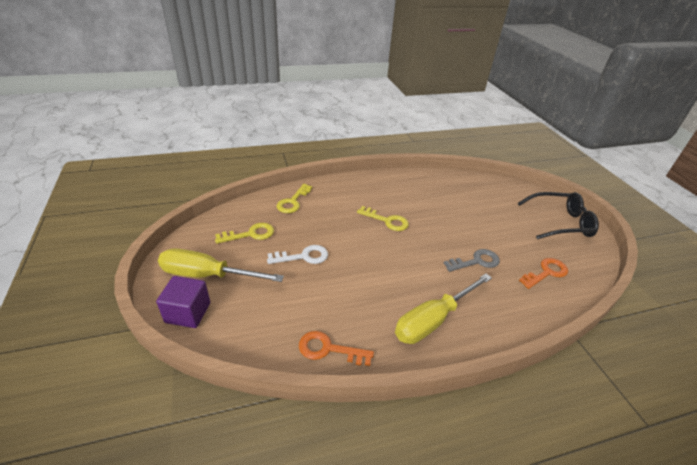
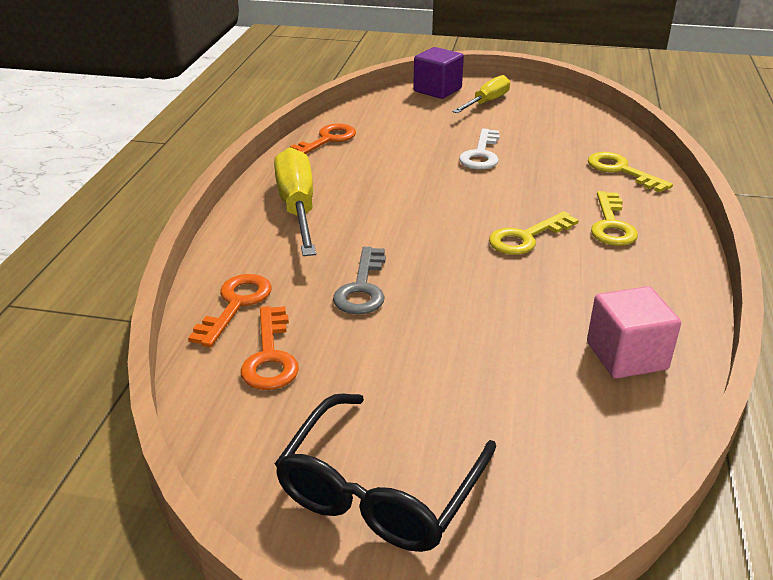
camera: 120 degrees right, 5 degrees down
(207, 275) = (486, 102): yellow screwdriver -> yellow screwdriver, size x0.64
(250, 234) = (550, 131): yellow key -> yellow key (611, 225)
(444, 186) = (626, 356): none -> pink cube
(534, 301) = (236, 305): none -> orange key

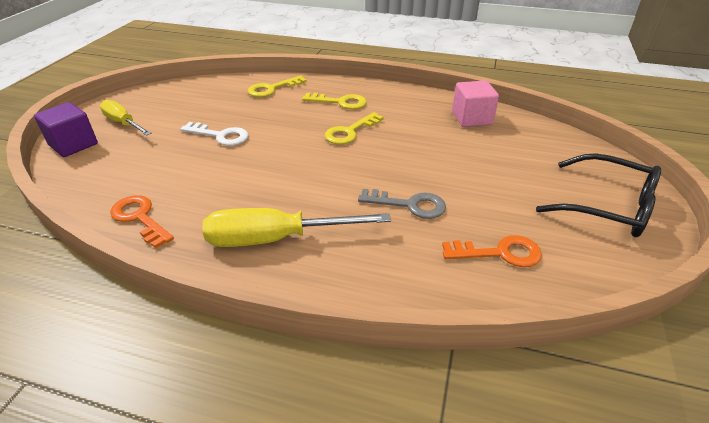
camera: 85 degrees left, 5 degrees up
(236, 305) = (435, 276): orange key -> none
(526, 237) = (350, 132): yellow key -> yellow key turned 75 degrees clockwise

